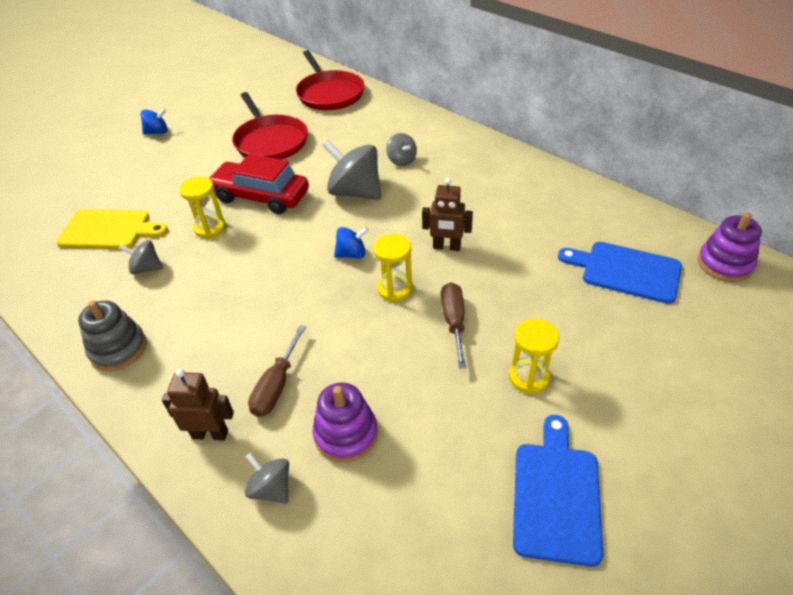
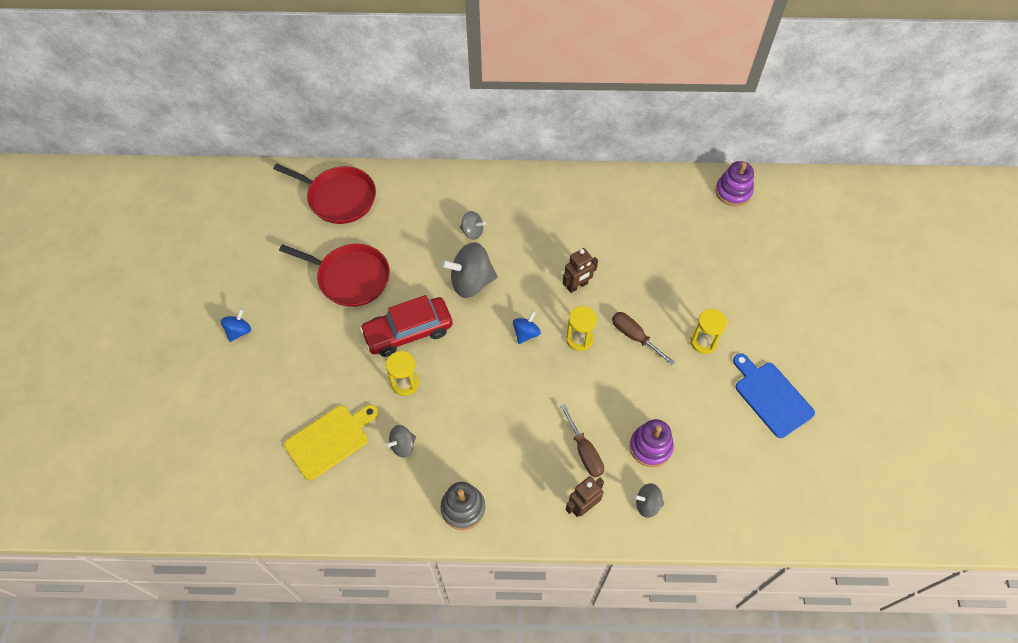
camera: 45 degrees left, 15 degrees up
(626, 271) = (690, 233): blue cutting board -> none

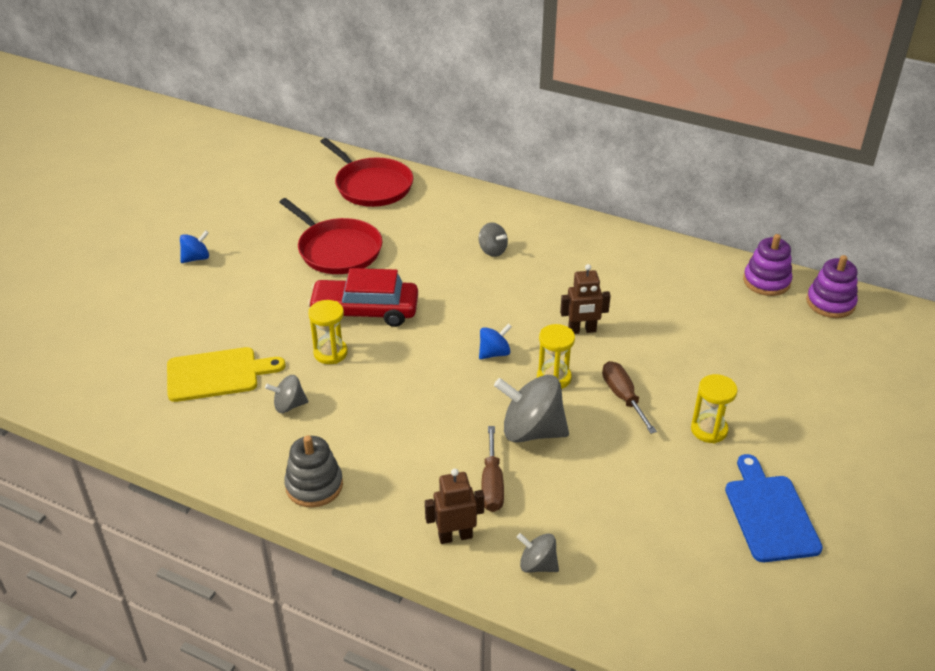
camera: 25 degrees right, 20 degrees down
(471, 282) = (462, 291): grey spinning top -> grey spinning top (531, 431)
(650, 447) = (577, 509): purple stacking toy -> purple stacking toy (766, 281)

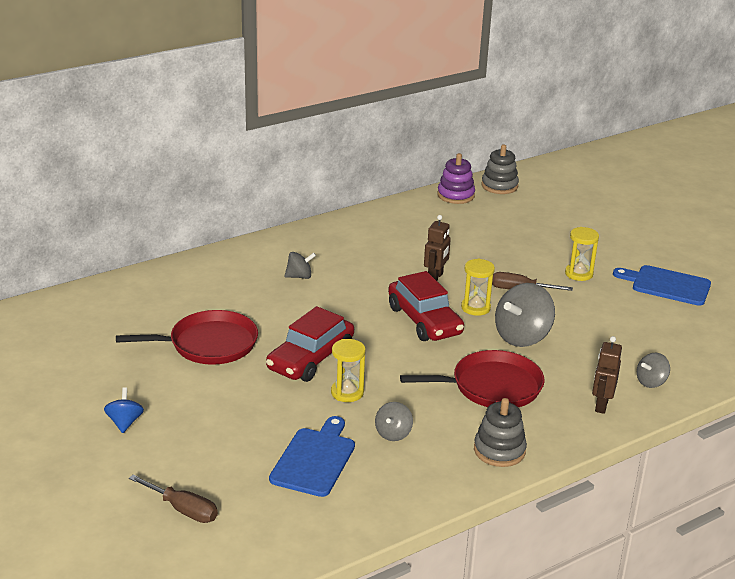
camera: 60 degrees left, 10 degrees down
(217, 374) = (314, 459): yellow cutting board -> blue cutting board
(371, 186) = (135, 297): red pan -> red pan (491, 386)
(492, 484) = (562, 372): brown screwdriver -> brown screwdriver (183, 510)
(494, 353) = (424, 321): blue spinning top -> red car
(830, 303) = (499, 186): purple stacking toy -> grey stacking toy

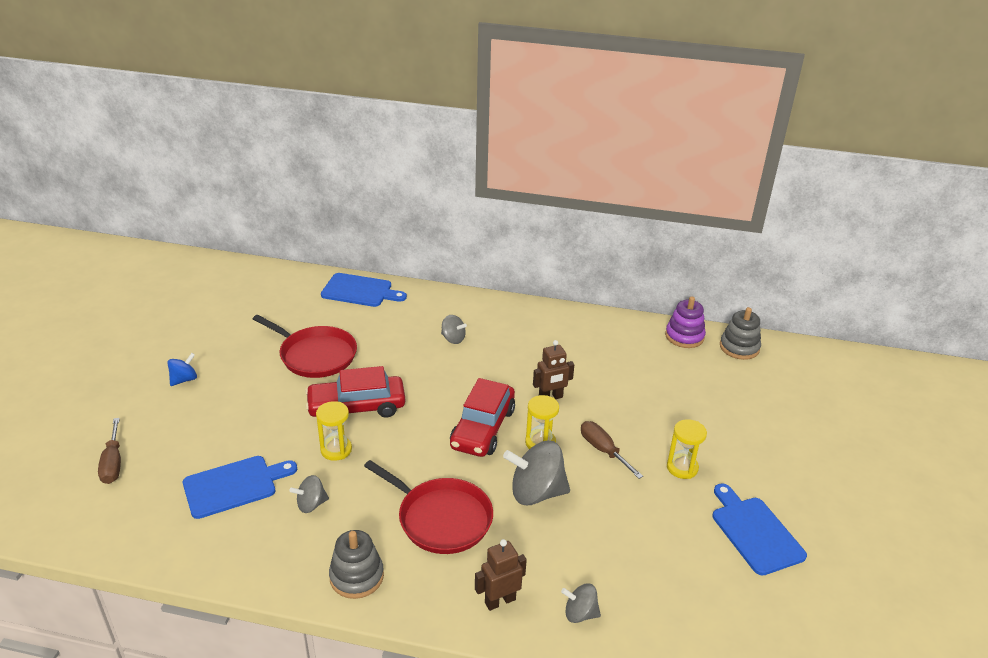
camera: 45 degrees right, 5 degrees up
(157, 281) = (360, 291): none -> blue cutting board

